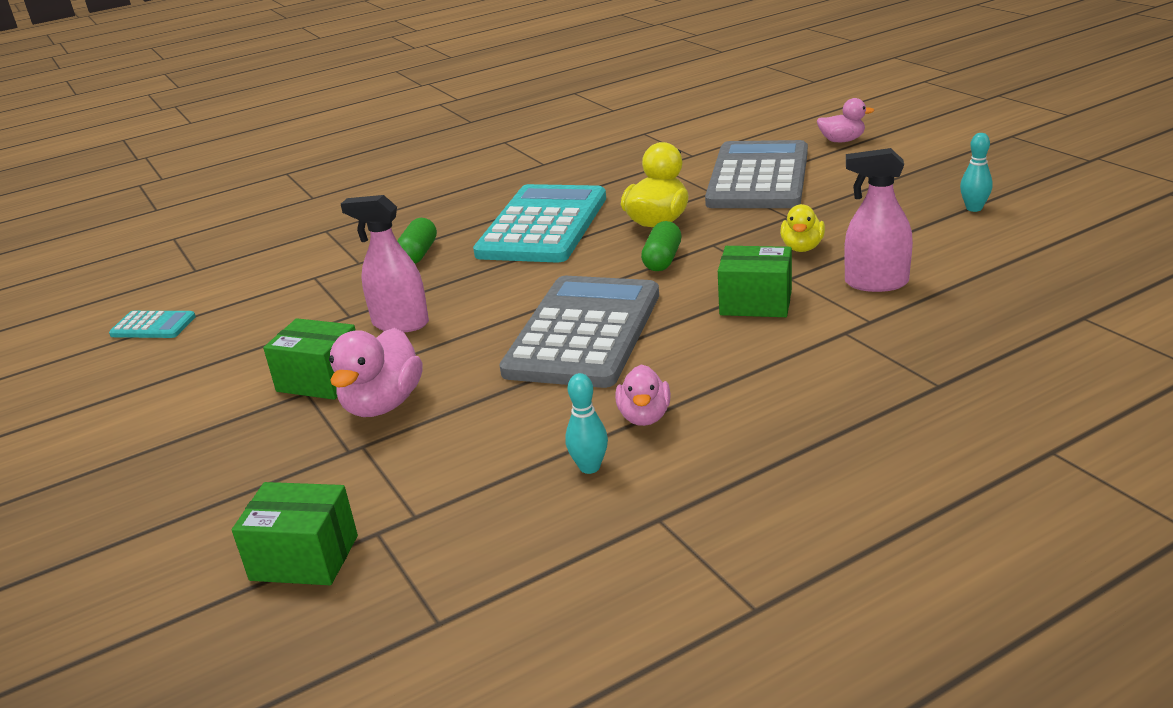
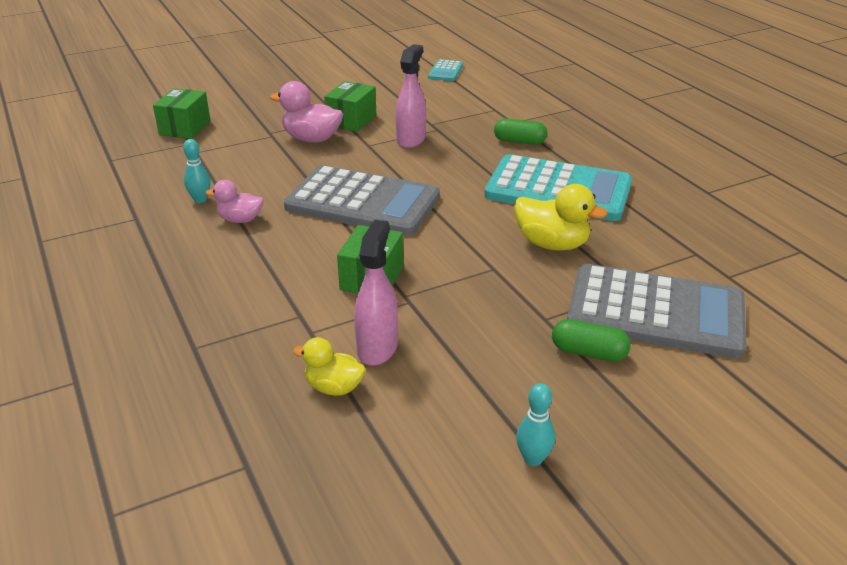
camera: 90 degrees right, 5 degrees up
(662, 260) = (470, 241): green capsule -> green capsule (588, 352)
(802, 248) = (468, 316): yellow duck -> yellow duck (334, 387)
(842, 141) = (778, 393): pink duck -> none

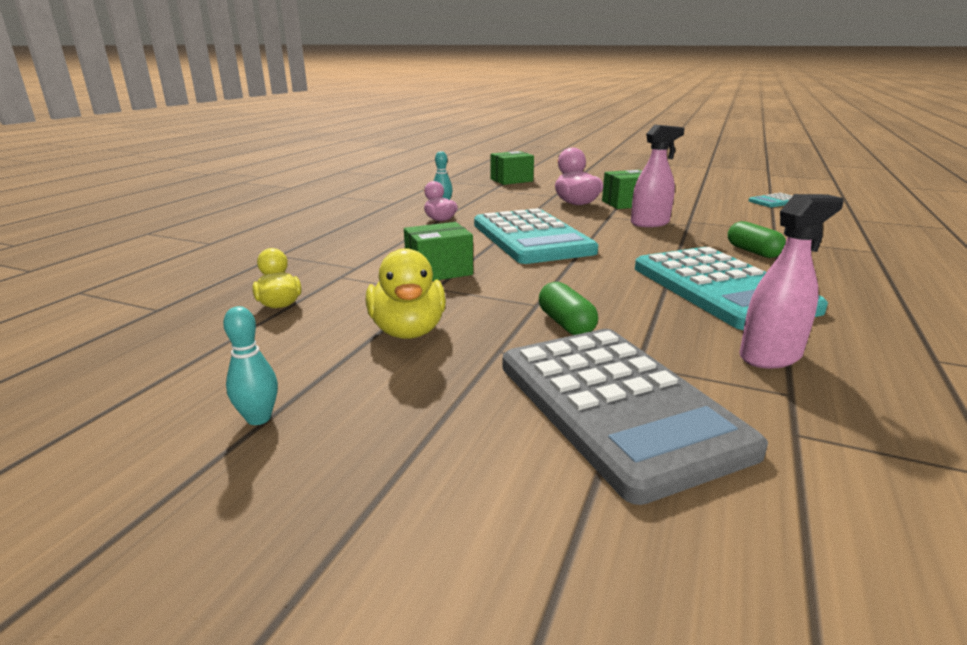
camera: 50 degrees right, 10 degrees down
(362, 202) = (531, 238): grey calculator -> turquoise calculator
(377, 348) = (350, 301): pink spray bottle -> pink spray bottle (770, 356)
(552, 244) = (626, 314): yellow duck -> yellow duck (408, 331)
(588, 352) = (477, 390): green capsule -> green capsule (566, 324)

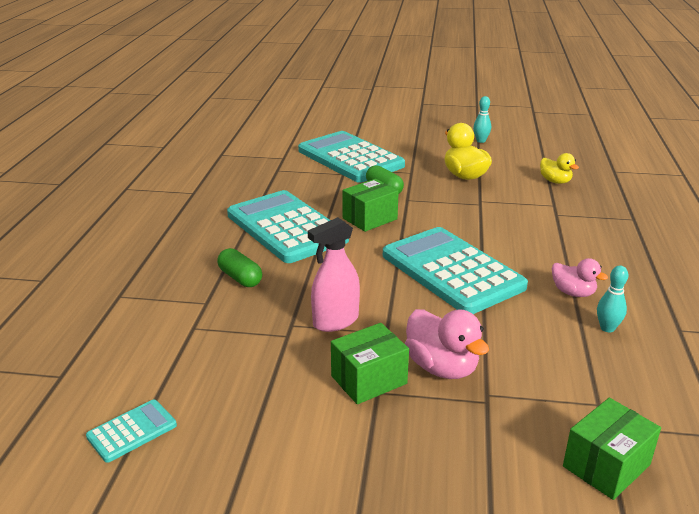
camera: 165 degrees right, 5 degrees up
(439, 271) = (493, 218): green box -> green box (370, 219)
(617, 406) = (350, 158): grey calculator -> turquoise calculator
(770, 356) = (277, 184): pink spray bottle -> none

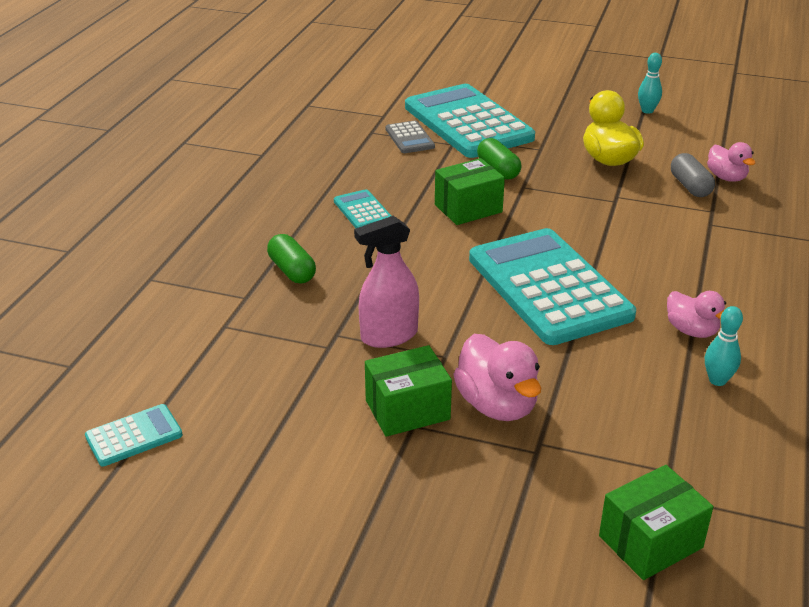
camera: 10 degrees right, 5 degrees up
(286, 227) = (363, 211): turquoise calculator -> turquoise calculator, size x0.43
(308, 172) = (409, 138): none -> grey calculator
(531, 189) = (690, 186): none -> grey capsule
(555, 181) = (726, 177): yellow duck -> pink duck

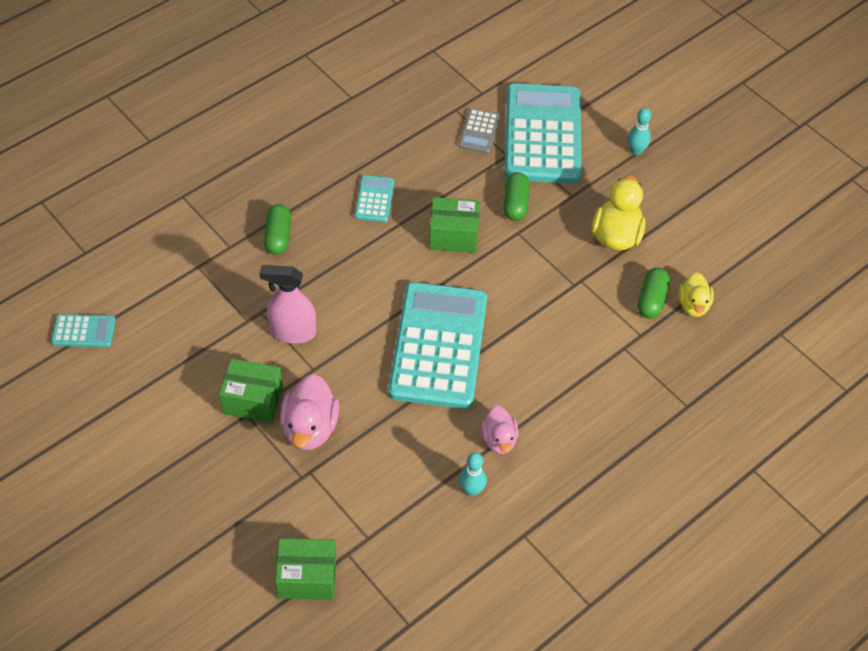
camera: 30 degrees right, 20 degrees up
(647, 111) = (711, 192): turquoise bowling pin -> turquoise bowling pin (636, 151)
(690, 186) = (651, 300): grey capsule -> green capsule
(726, 177) = (693, 305): pink duck -> yellow duck

